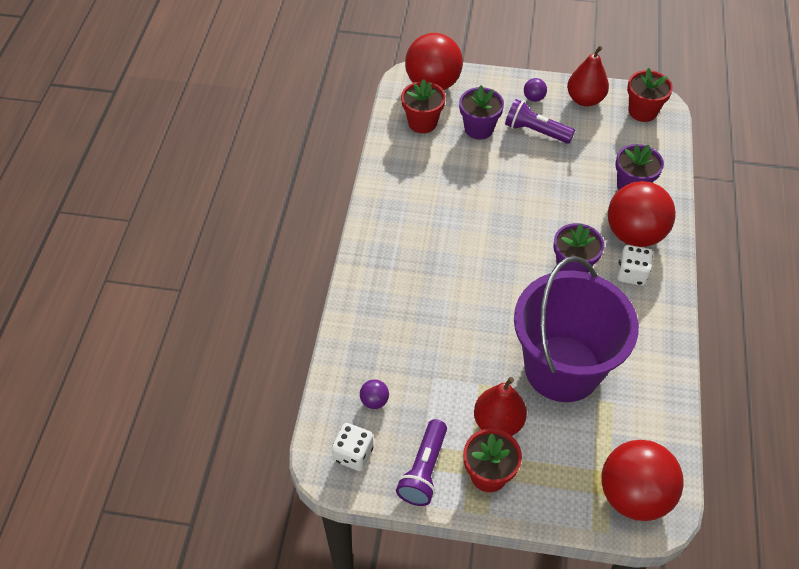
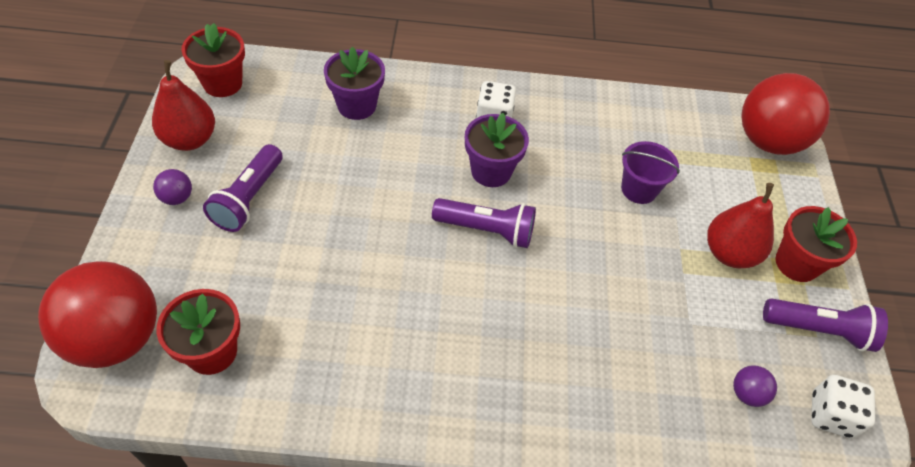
camera: 100 degrees left, 0 degrees up
(479, 129) = (235, 269): purple flower pot -> none
(515, 259) = (486, 230): none -> purple flashlight
(562, 368) = (639, 189): purple bucket -> purple bucket, size x0.41
(634, 234) = (433, 110): red ball -> none

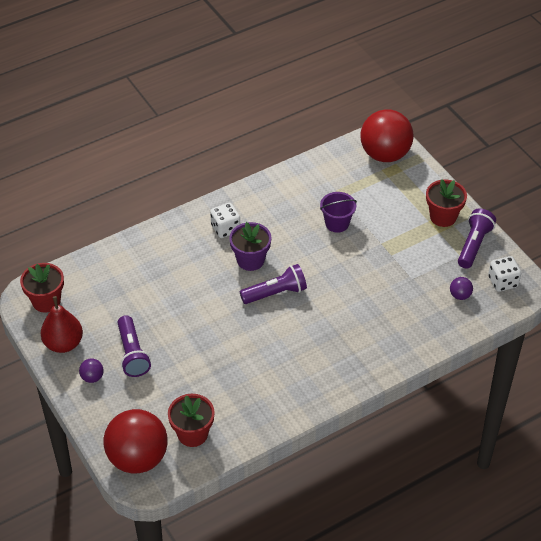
camera: 30 degrees left, 5 degrees down
(356, 105) = (140, 267): purple flower pot -> none
(729, 253) = (407, 231): red pear -> none
(818, 330) = (474, 245): purple flashlight -> purple flashlight turned 45 degrees counterclockwise

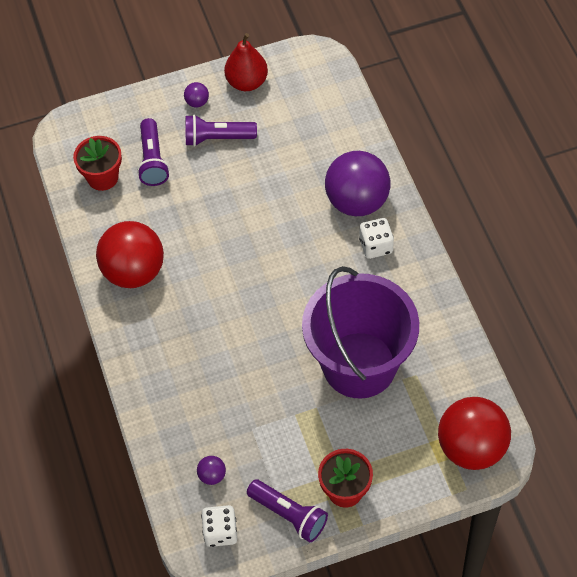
camera: 105 degrees right, 10 degrees up
(46, 301) = (307, 71): red flower pot -> none
(138, 458) = (89, 130): red ball -> red ball (134, 271)
(184, 246) = (357, 201): none -> purple ball
(250, 260) = (321, 263): purple flower pot -> none
(275, 293) = (265, 280): purple flashlight -> purple flashlight (153, 160)
(337, 223) = (359, 365): purple bucket -> purple bucket, size x2.47

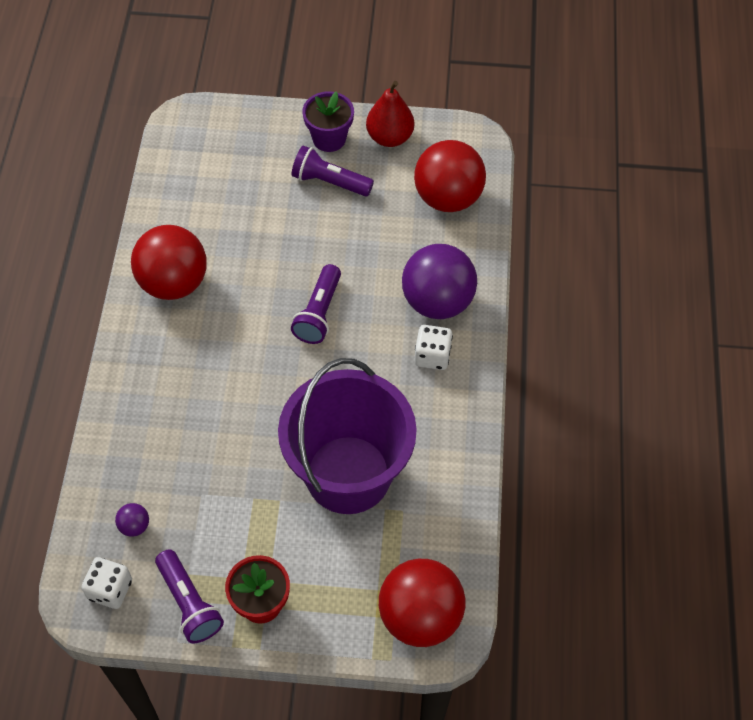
camera: 20 degrees right, 0 degrees up
(102, 177) = (195, 177): red flower pot -> none
(153, 160) = (254, 179): purple flashlight -> purple flashlight (319, 313)
(197, 102) = (329, 138): purple ball -> purple flower pot
(321, 114) = (447, 198): none -> red ball

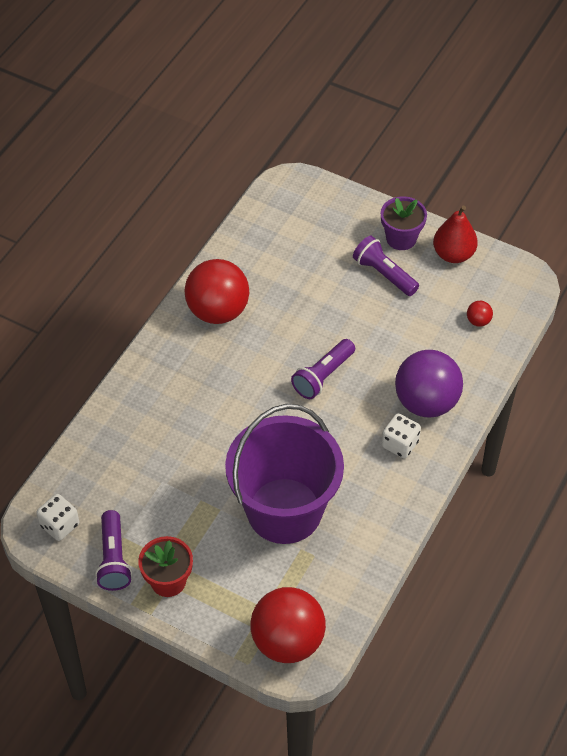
camera: 25 degrees right, 5 degrees down
(134, 526) = (100, 485): purple ball -> none
(447, 198) = (478, 321): red ball -> red ball, size x0.40

